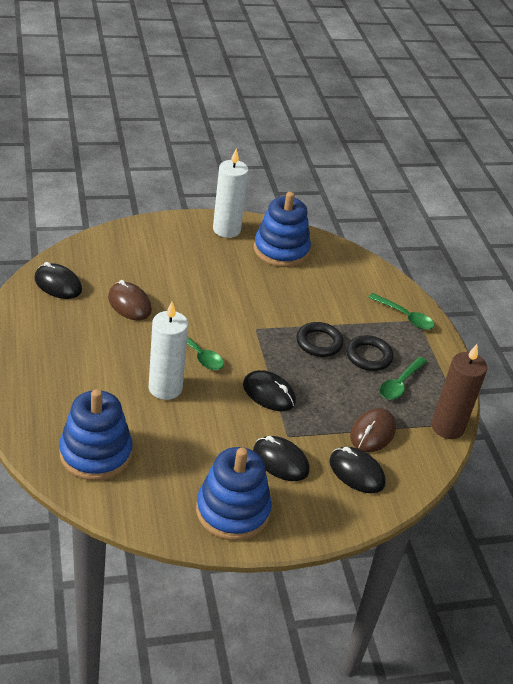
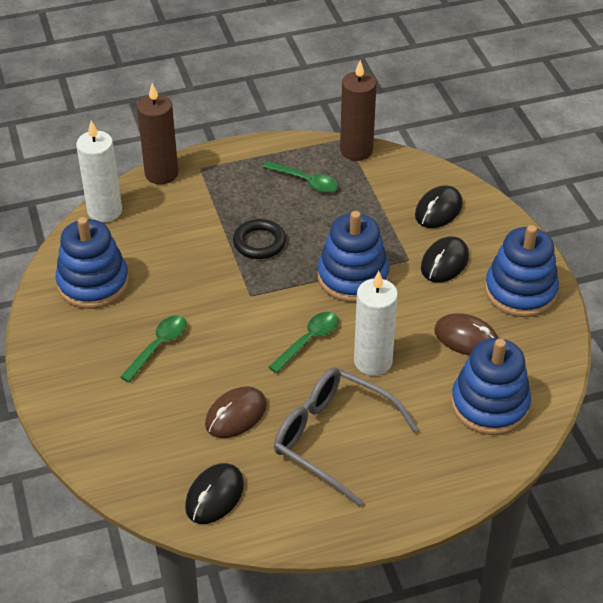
camera: 90 degrees left, 5 degrees up
(90, 351) = (333, 438): none -> grey glasses
(226, 230) = (58, 338): white candle -> white candle (105, 211)
(269, 393) = (353, 277): black mouse -> blue stacking toy
(368, 356) = (270, 204): black ring -> none
(372, 433) = (382, 200): brown mouse -> brown mouse (466, 338)
(404, 316) = (196, 177): green spoon -> green spoon (158, 346)
(409, 297) = (161, 174): none -> brown candle

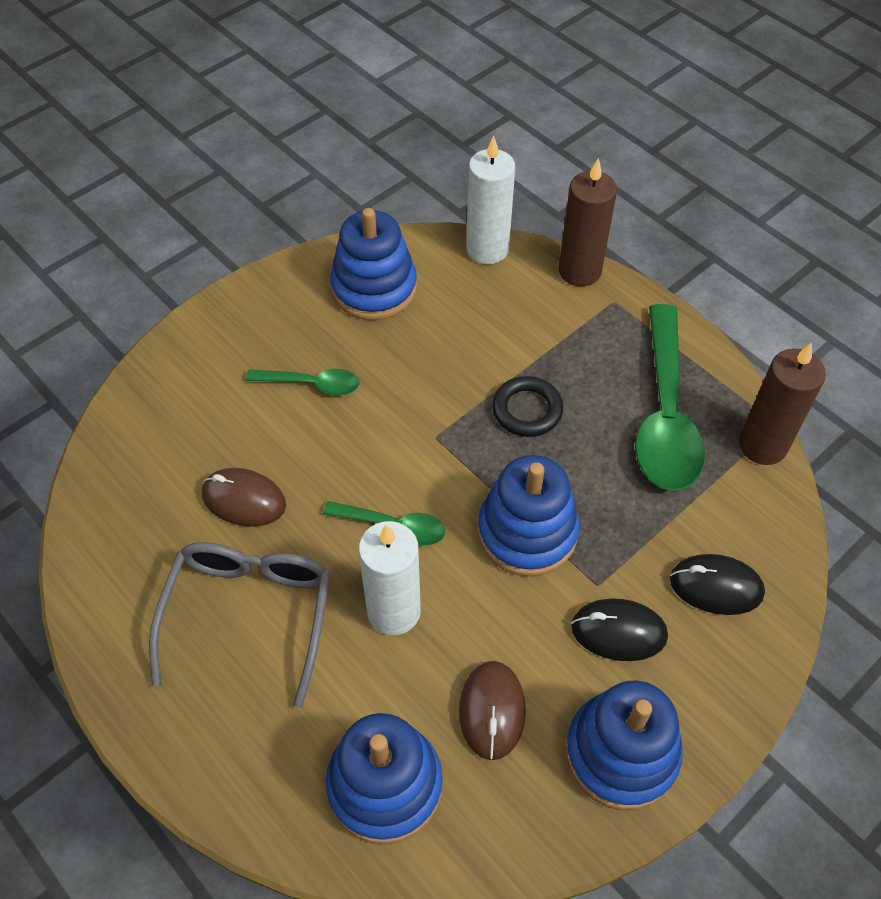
camera: 65 degrees right, 10 degrees up
(214, 496) = (120, 528): black mouse -> none
(305, 181) = (665, 413): green spoon -> green spoon, size x2.01

